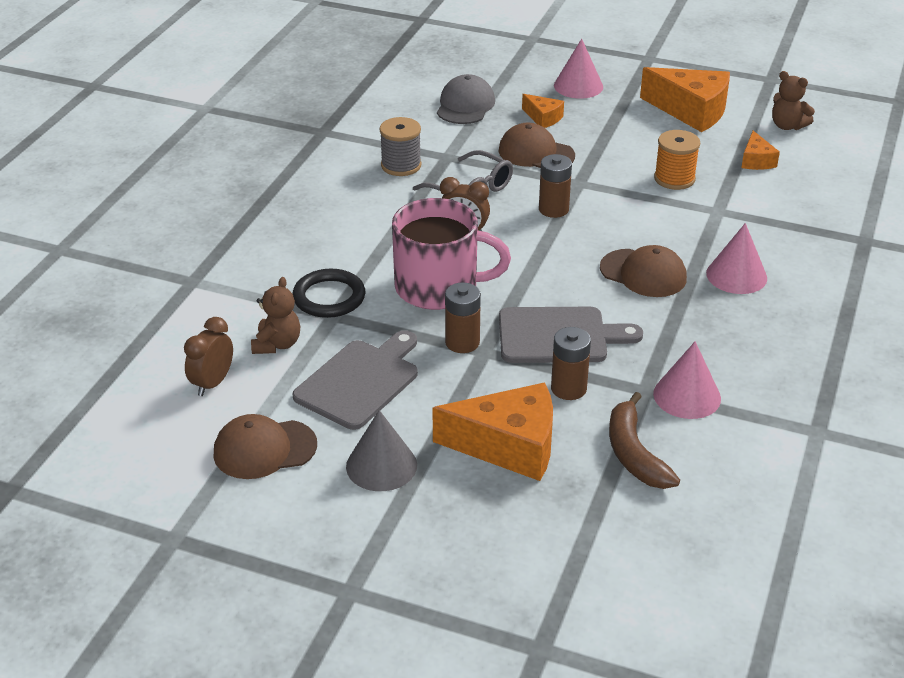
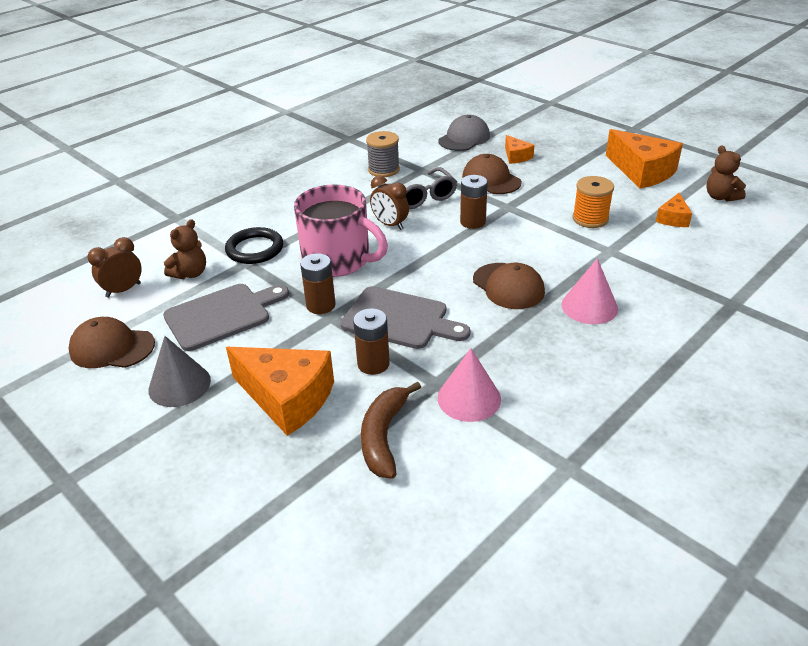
camera: 25 degrees right, 0 degrees up
(578, 86) = (561, 139): pink cone -> none

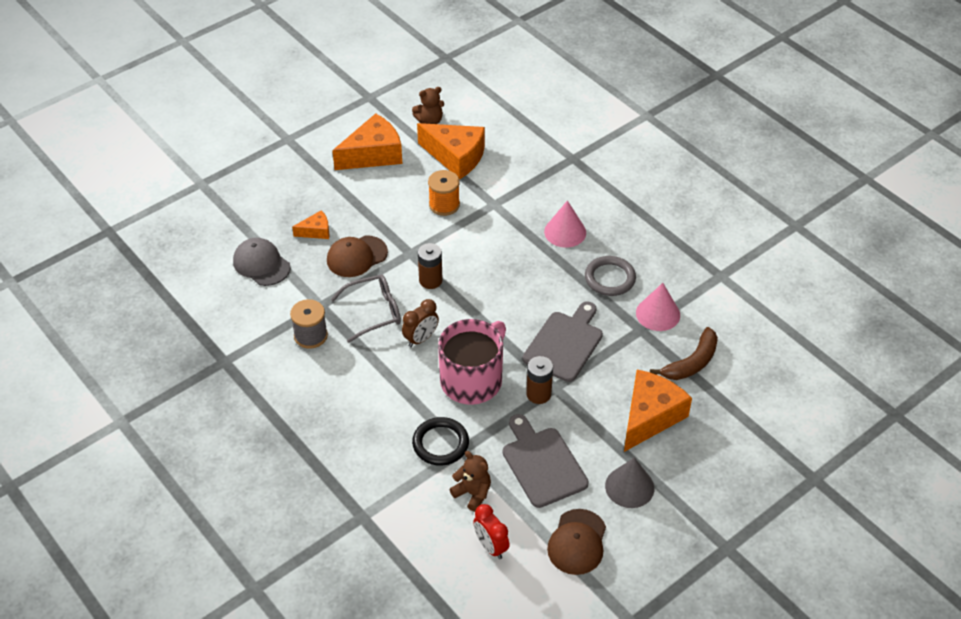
camera: 85 degrees left, 10 degrees up
(123, 290) = (491, 546): brown clock -> red clock
(373, 364) = (617, 363): brown battery -> none
(384, 436) = (691, 362): brown banana -> brown banana turned 60 degrees counterclockwise
(508, 286) = (532, 272): brown cap -> none
(521, 349) = (610, 278): none -> grey ring
(673, 218) = (456, 157): orange cheese -> orange cheese, size x2.00

